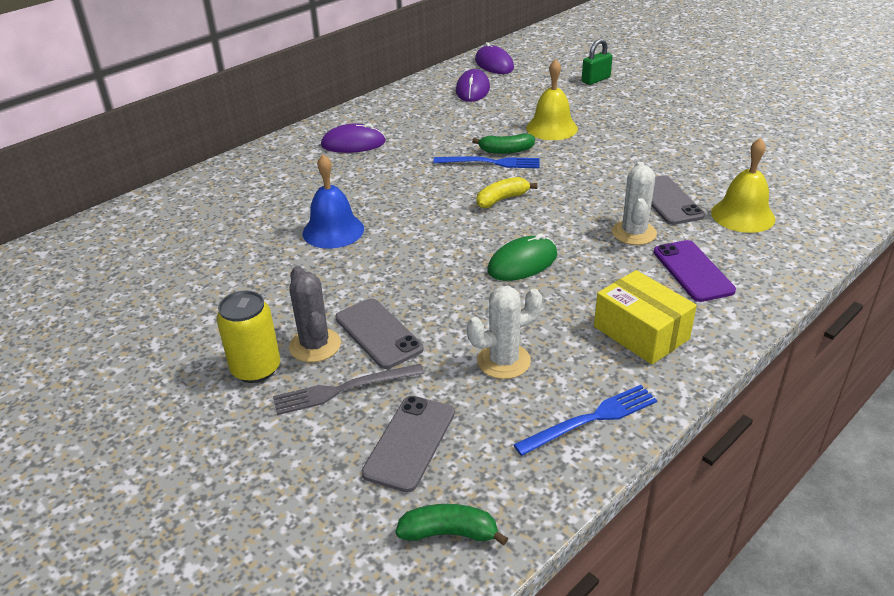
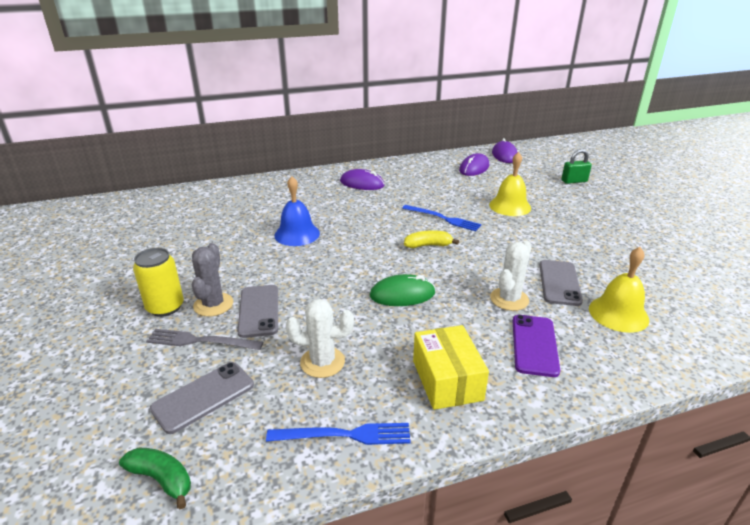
camera: 25 degrees right, 5 degrees down
(506, 151) = (461, 213): green banana -> none

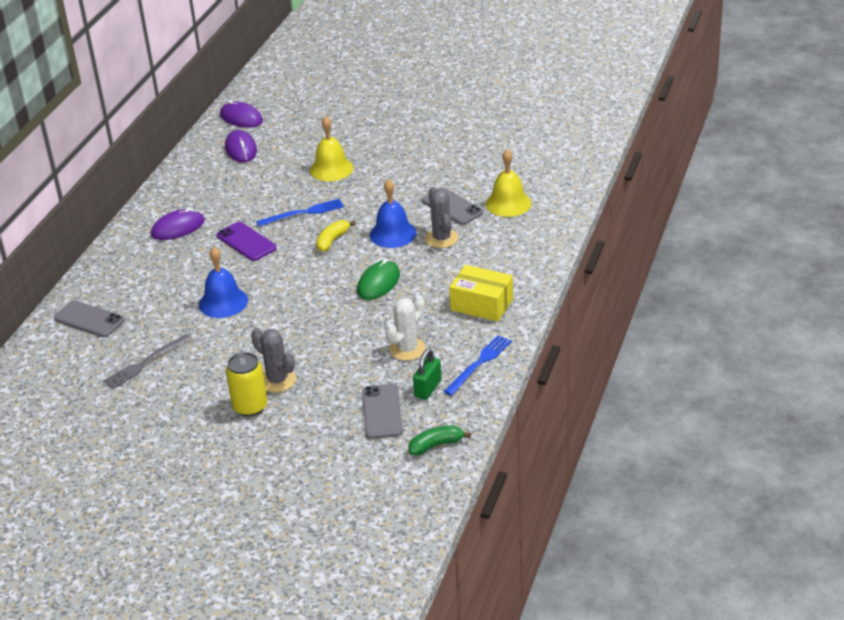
camera: 50 degrees left, 5 degrees up
(200, 341) = (318, 398): grey fork -> grey fork (145, 363)
(259, 311) = (314, 359): grey phone -> grey phone (89, 319)
(477, 269) = (393, 234): none -> blue bell
(509, 299) = (441, 238): white cactus -> grey cactus
(534, 345) = (494, 254): purple phone -> purple phone (246, 242)
(574, 181) = (339, 112): green padlock -> green padlock (428, 388)

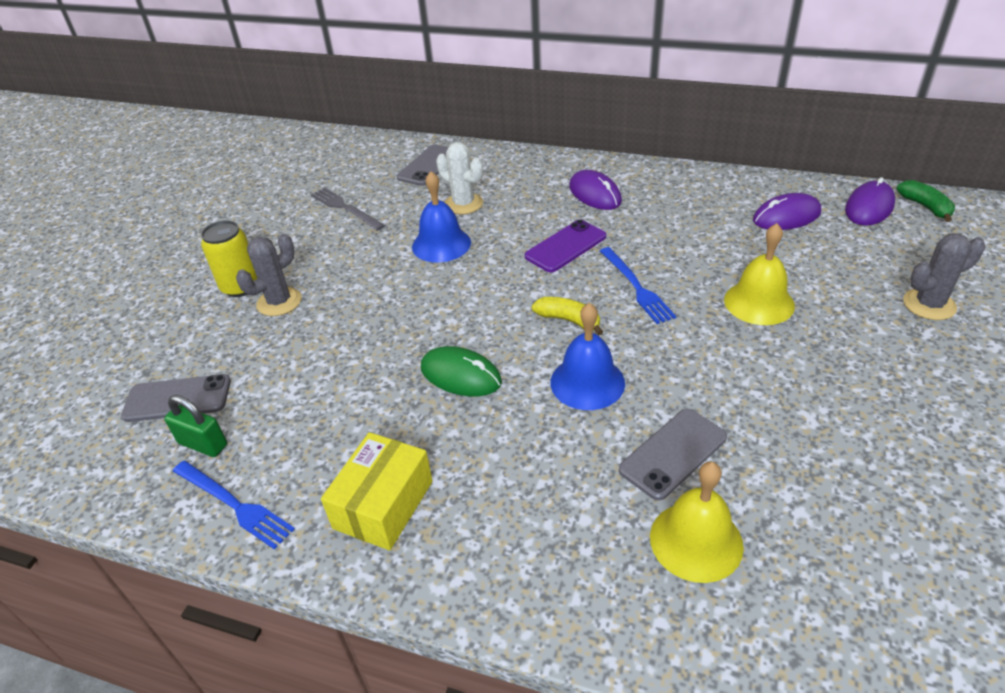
camera: 90 degrees right, 5 degrees up
(407, 349) = (298, 416): white cactus -> white cactus (463, 204)
(436, 445) = (82, 459): green banana -> green banana (925, 207)
(441, 238) = (575, 443): grey cactus -> grey cactus (929, 305)

